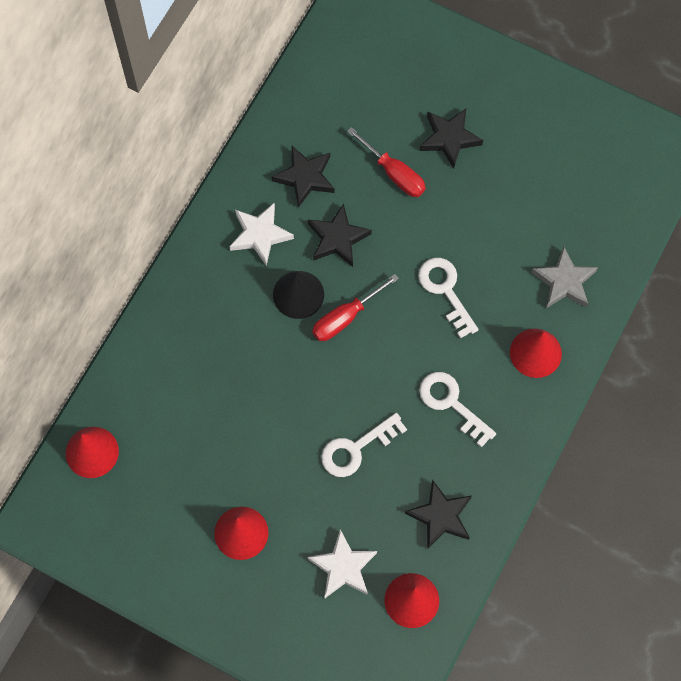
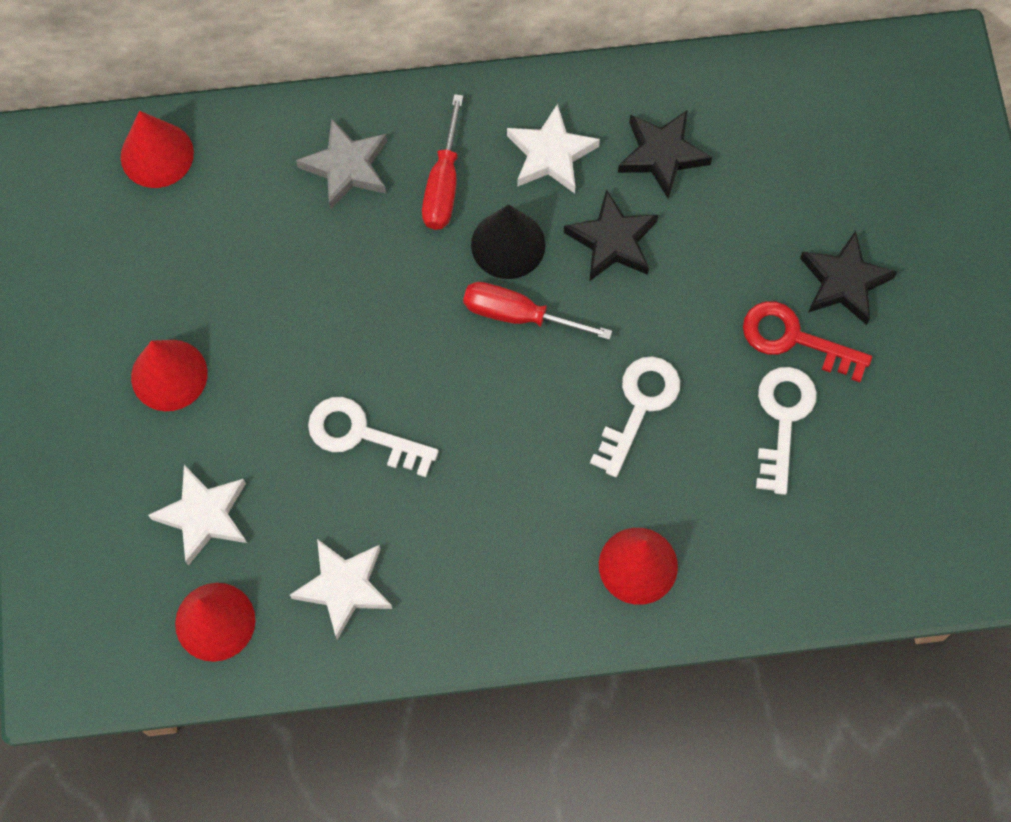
camera: 55 degrees right, 0 degrees up
(394, 173) = (747, 248): red screwdriver -> red screwdriver (443, 183)
(440, 516) = (344, 587): black star -> white star
(451, 403) = (497, 507): white key -> white key (783, 419)
(464, 186) = (794, 339): none -> red key
(564, 282) = (760, 540): grey star -> grey star (346, 167)

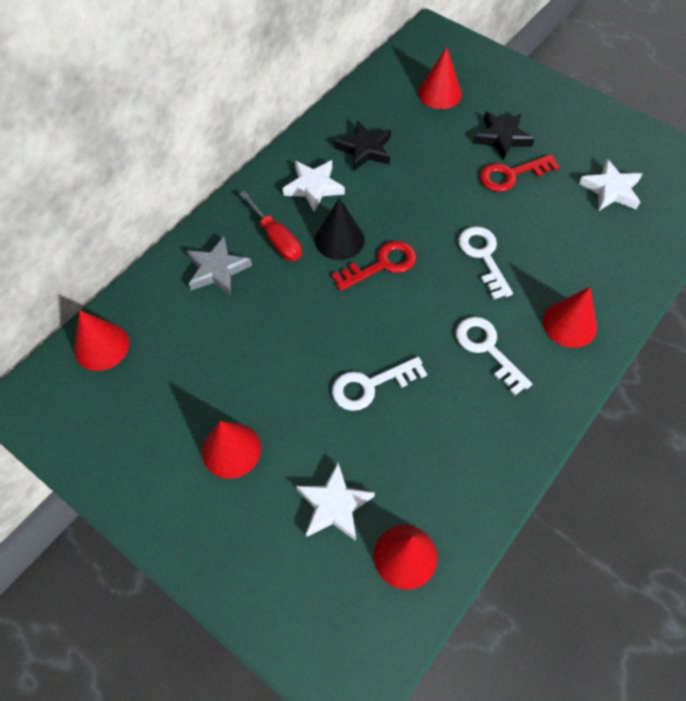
camera: 45 degrees left, 10 degrees down
(344, 587) = (451, 469): white star -> white star (611, 190)
(519, 315) = (381, 265): red screwdriver -> red key
(612, 241) = (385, 199): black star -> none
(783, 419) = (548, 209): white key -> white key (487, 349)
(841, 155) = (439, 93): none -> red cone

